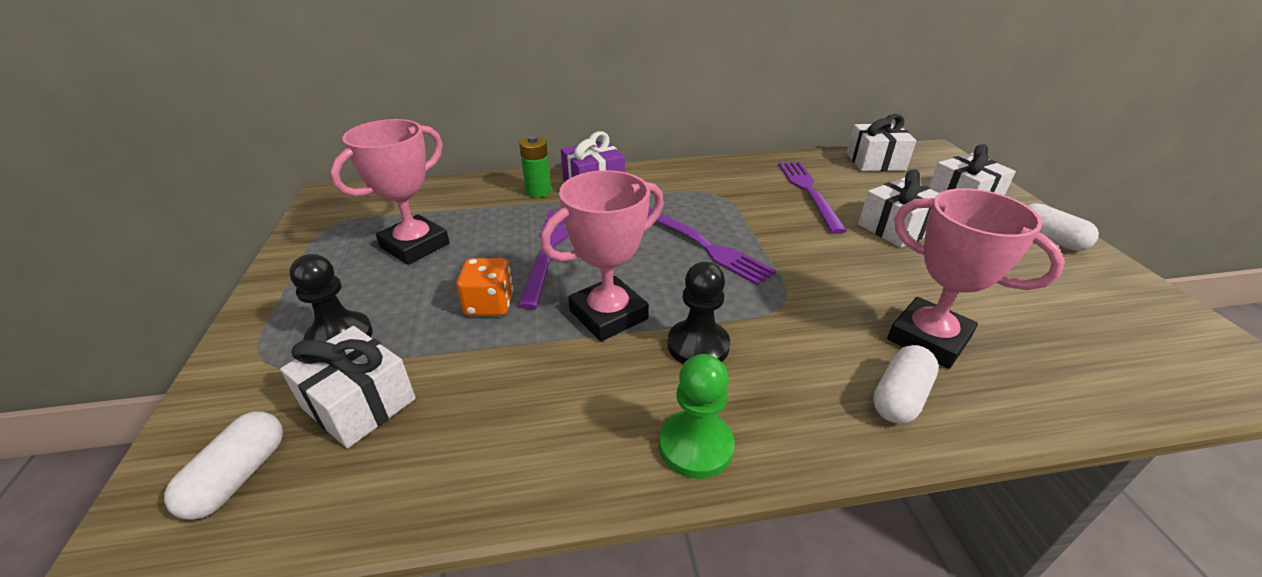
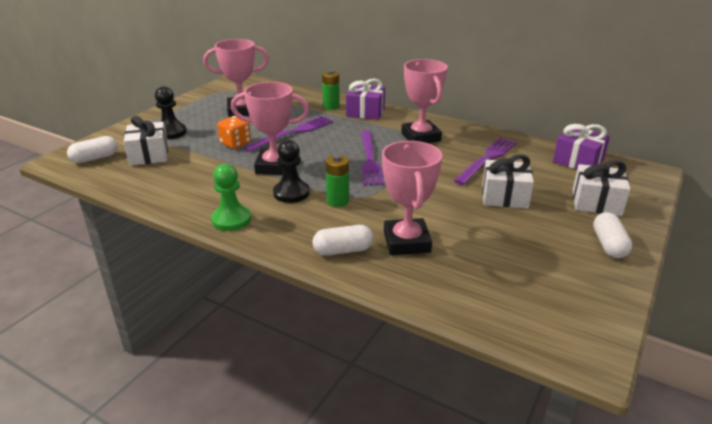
camera: 40 degrees right, 5 degrees down
(706, 192) = (421, 137): none -> pink trophy
(769, 324) = (337, 201): none -> green battery
(875, 162) = (578, 161): white gift -> purple gift

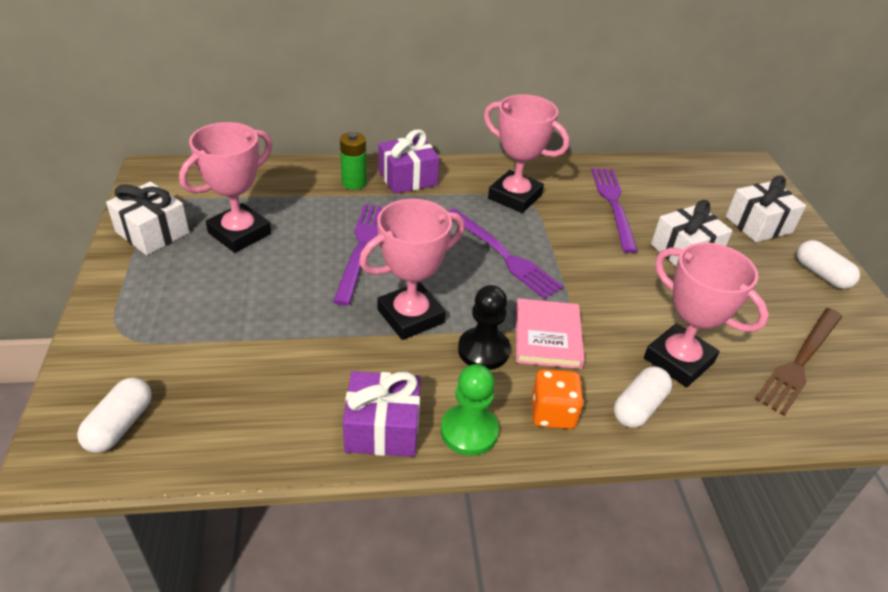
camera: 40 degrees left, 10 degrees up
(149, 155) = (205, 376): white gift -> white gift (152, 232)
(171, 132) = (182, 318): black pawn -> none
(235, 143) = (308, 298): orange dice -> orange dice (552, 413)
(337, 201) = (547, 337): green battery -> pink book
(502, 278) = (800, 361): none -> brown fork
(578, 161) = (688, 175): purple gift -> purple gift (382, 428)

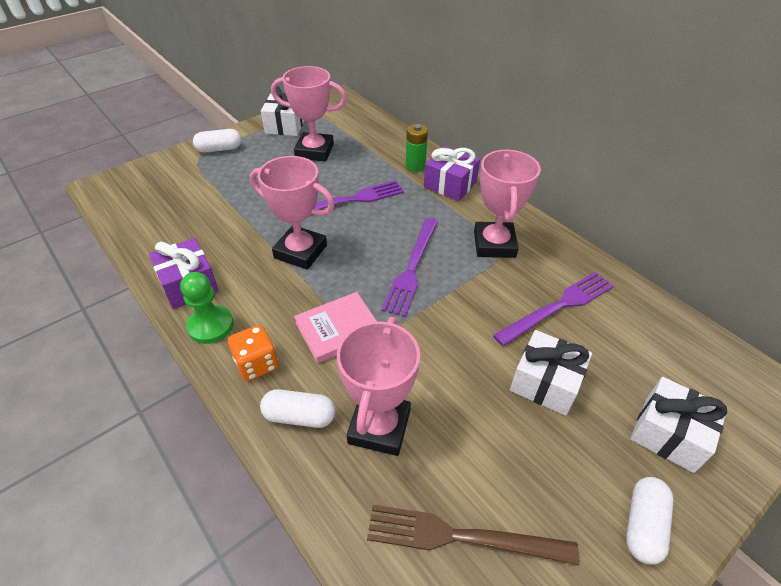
camera: 60 degrees right, 5 degrees up
(120, 425) = (134, 192): white capsule -> white capsule (219, 149)
(483, 350) = (295, 300): black pawn -> none

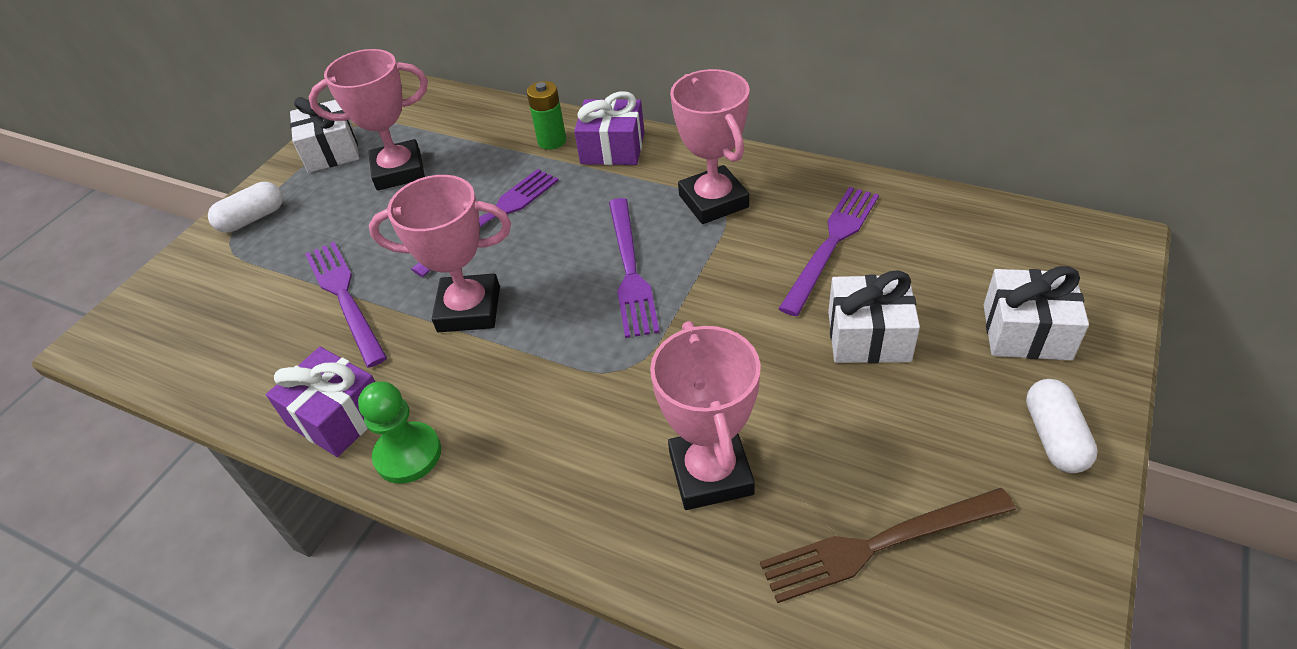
camera: 20 degrees left, 0 degrees up
(237, 215) = (345, 298): none -> purple fork
(257, 364) = (505, 472): orange dice -> none
(299, 416) = (604, 508): white capsule -> none
(338, 329) = (584, 384): pink book -> none

